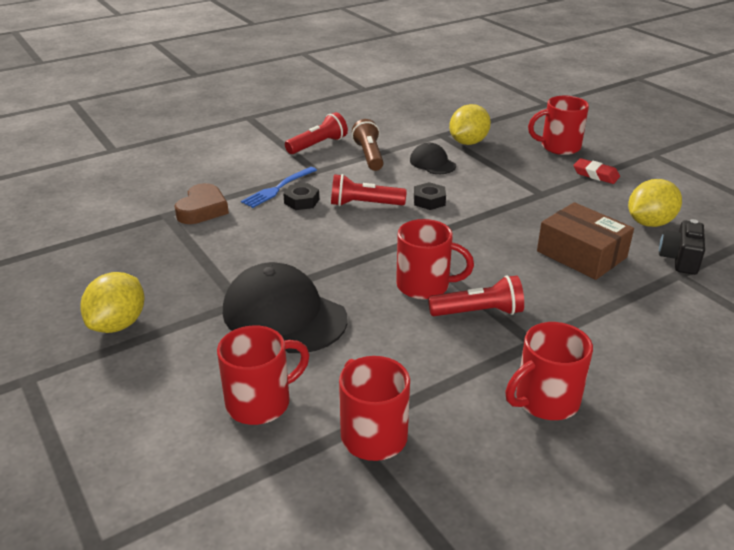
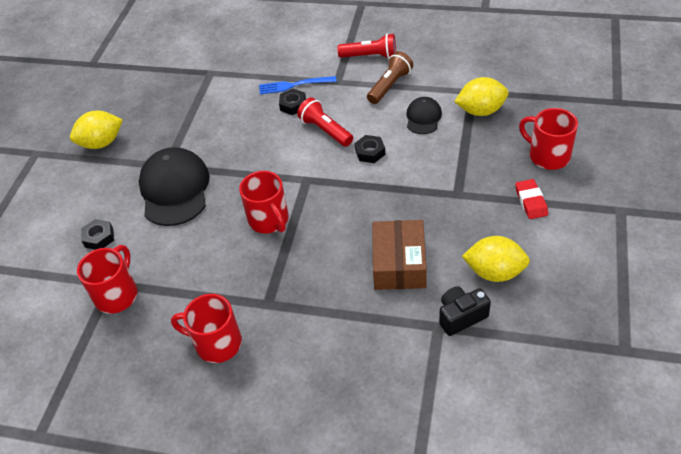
camera: 50 degrees right, 15 degrees up
(202, 209) = (232, 79): brown heart -> none
(260, 402) = (99, 238): red mug -> black nut
(479, 312) = (270, 261): red flashlight -> none

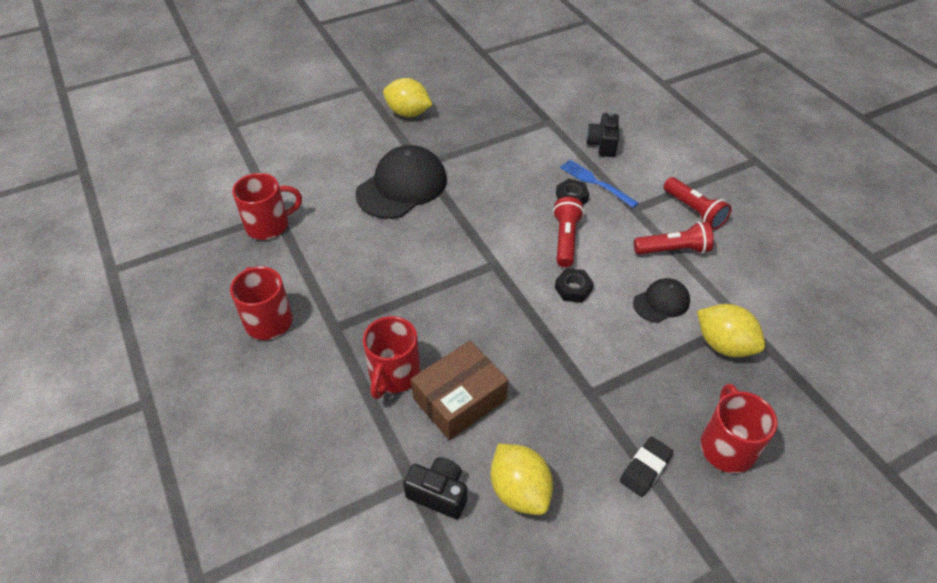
camera: 45 degrees right, 0 degrees up
(99, 238) = (314, 177): black nut -> none
(264, 60) = (602, 144): none -> black camera
(269, 220) = (425, 268): red mug -> red mug (394, 375)
(390, 85) = (673, 250): brown flashlight -> red flashlight
(531, 201) = (645, 468): red eraser -> black eraser

